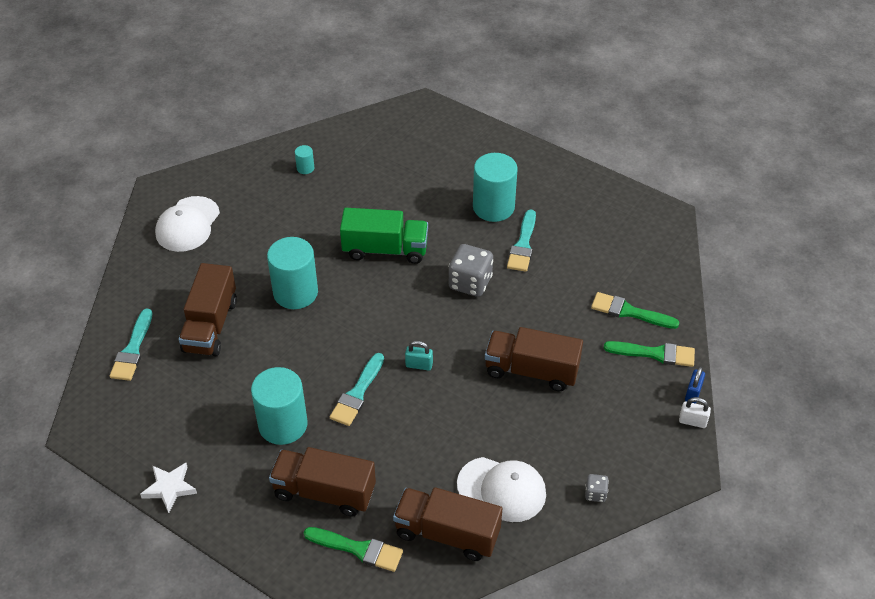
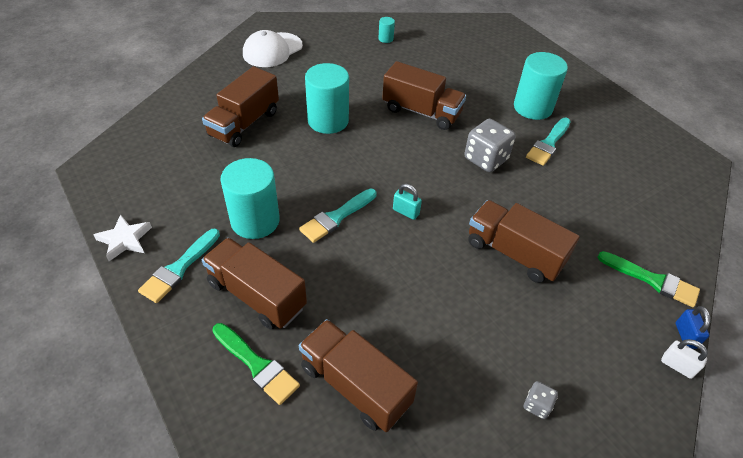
camera: 20 degrees right, 0 degrees up
(132, 350) = (172, 122): turquoise brush -> turquoise brush (179, 268)
(385, 249) = (421, 112): green truck -> brown truck
(502, 489) = (434, 360): white cap -> none
(629, 312) = (636, 232): green brush -> none
(693, 393) = (685, 335): blue padlock -> blue padlock turned 45 degrees counterclockwise

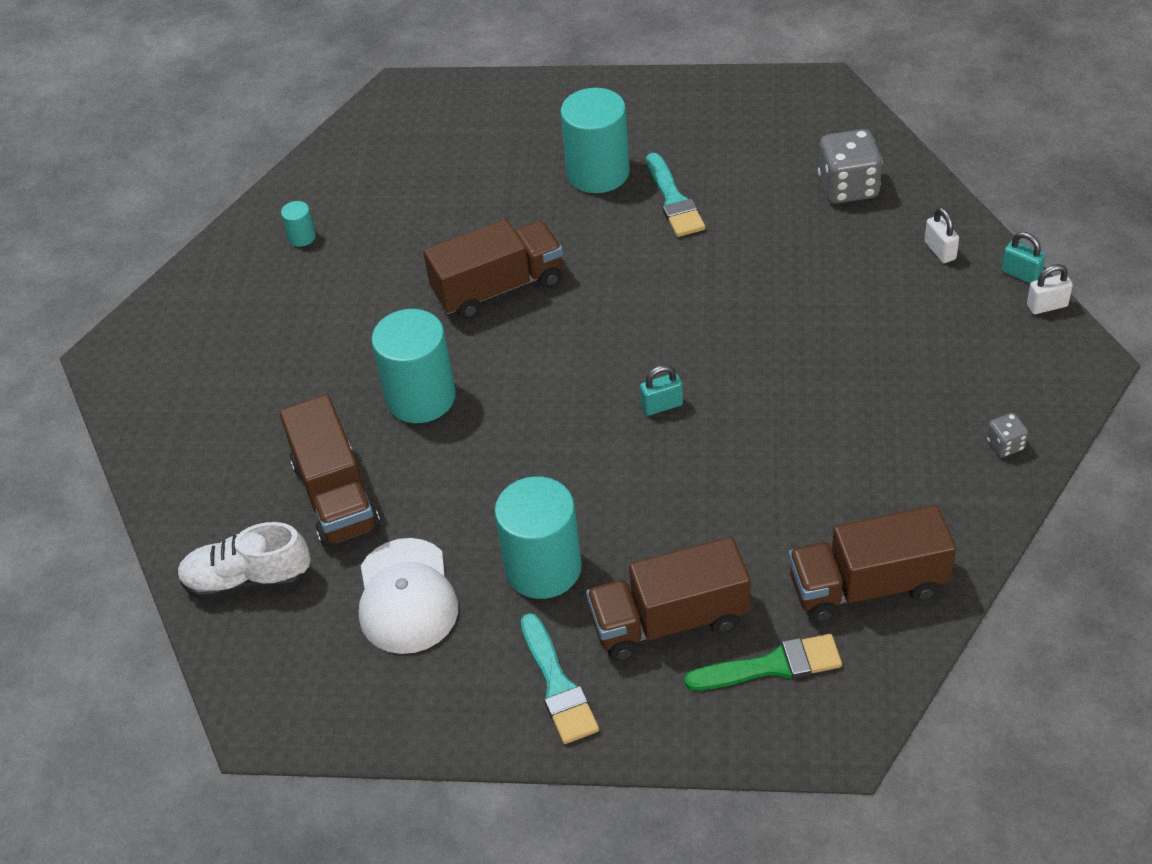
camera: 45 degrees left, 0 degrees up
(125, 240) = (453, 728): white star -> none
(173, 121) = (248, 580): none -> white shoe
(272, 50) = (191, 383): white cap -> white cap (406, 597)
(336, 217) = (610, 480): turquoise brush -> none
(486, 159) = (644, 276): grey dice -> grey dice (848, 187)
(514, 253) = (809, 343): brown truck -> none
(652, 280) = (940, 251): green brush -> white padlock
(685, 335) = (1021, 274): blue padlock -> turquoise padlock

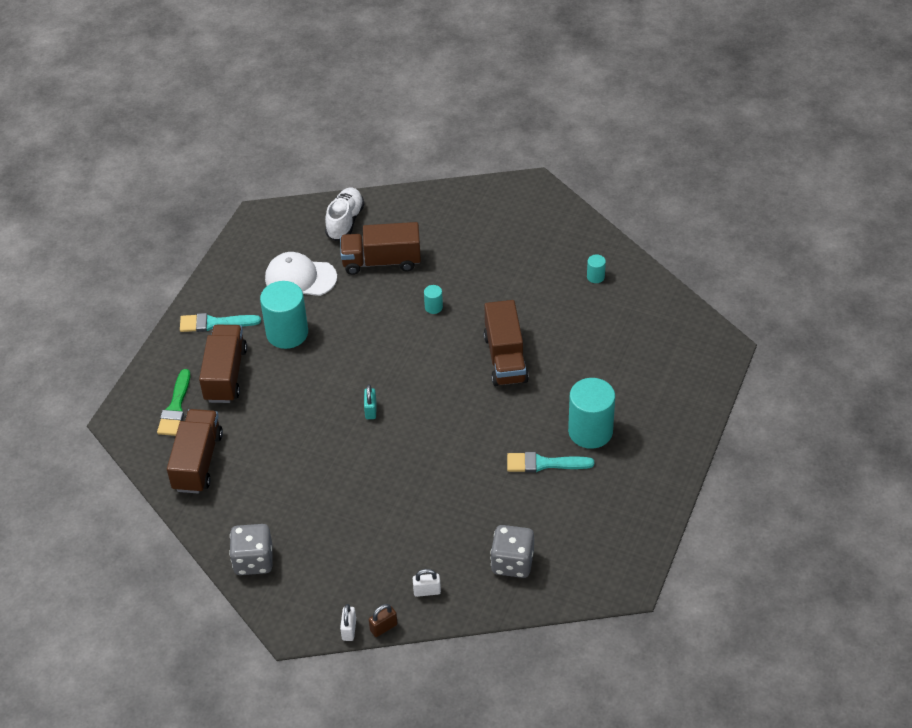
camera: 105 degrees right, 0 degrees up
(421, 397) = (433, 307): turquoise cylinder -> turquoise cylinder, size x0.44
(1005, 445) = (253, 560): grey dice -> grey dice, size x2.01
(1021, 274) = (383, 627): turquoise padlock -> brown padlock

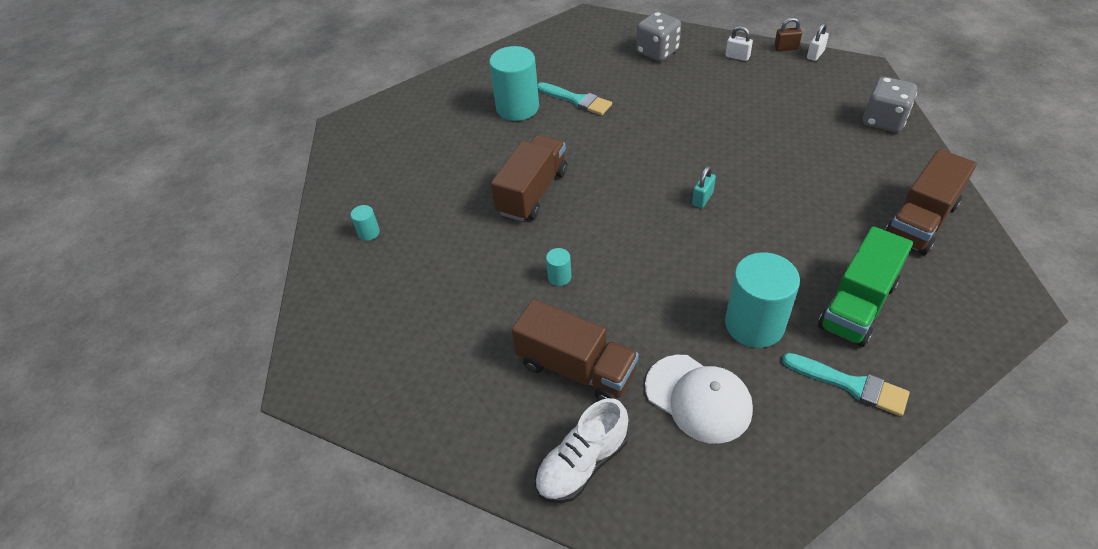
camera: 145 degrees left, 0 degrees up
(175, 407) = (936, 291): green brush -> none
(225, 375) = (857, 305): brown truck -> green truck

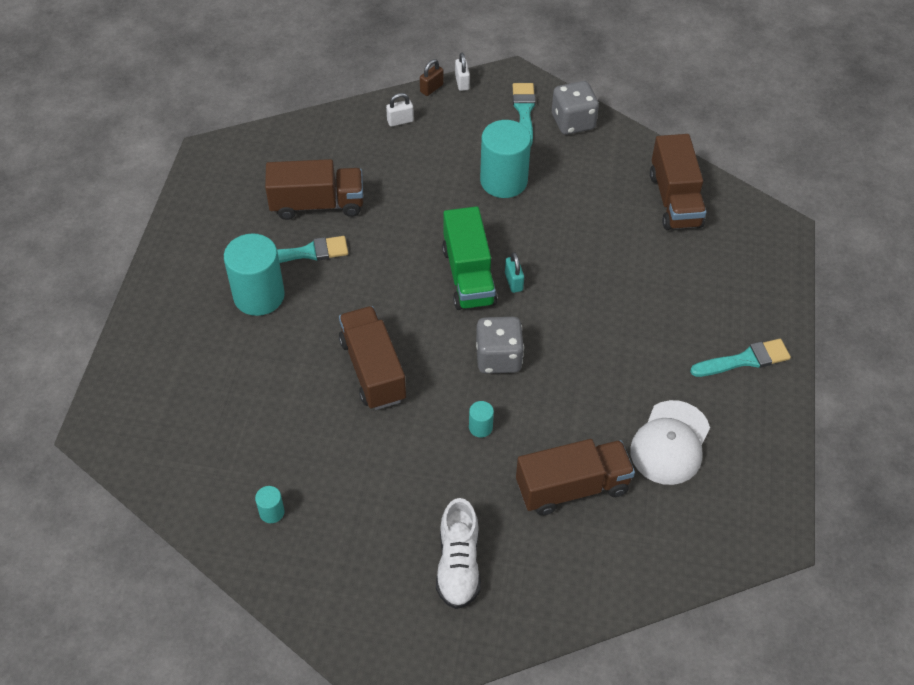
camera: 50 degrees left, 5 degrees up
(582, 464) = (649, 548): white shoe -> white shoe (458, 565)
(618, 77) = (317, 204): none -> brown truck
(657, 52) = (323, 155): grey dice -> grey dice (498, 358)
(698, 398) = (670, 443): white cap -> white cap turned 120 degrees clockwise
(754, 324) = (650, 361): turquoise cylinder -> turquoise cylinder (503, 181)
(847, 95) = (524, 111): none -> turquoise brush
(857, 305) = (696, 297): green truck -> green truck (468, 276)

